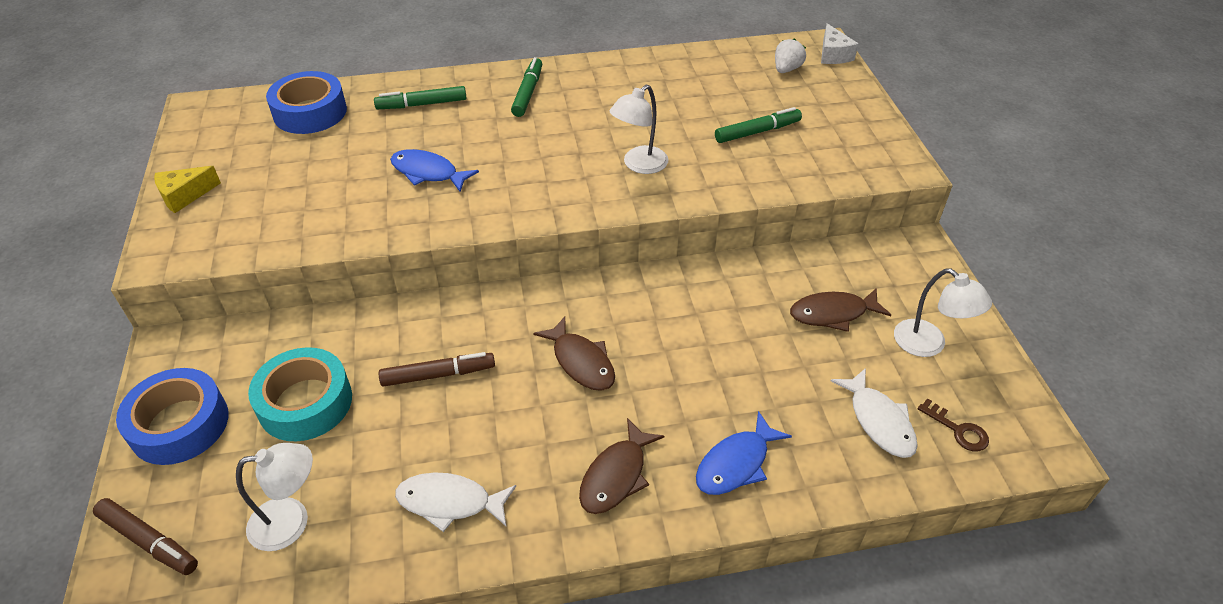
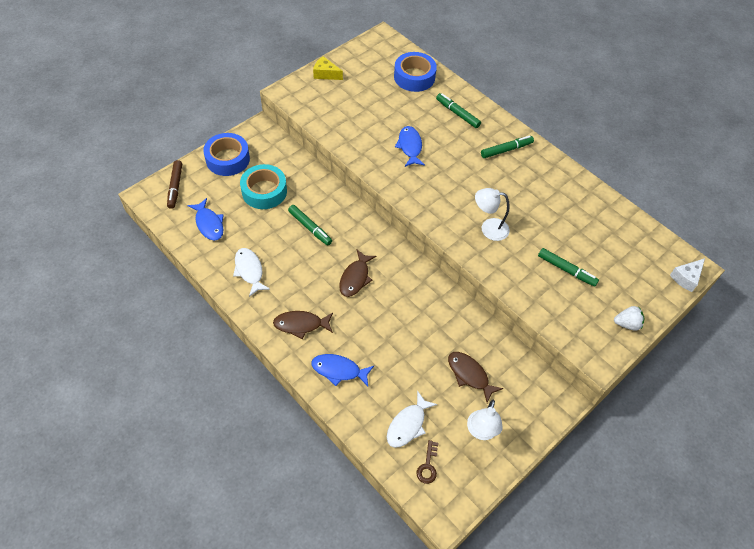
camera: 55 degrees right, 10 degrees up
(291, 521) = (209, 224): white lamp -> blue fish
(438, 374) = (310, 228): brown marker -> green marker
(786, 69) = (644, 259): white strawberry -> white strawberry (627, 324)

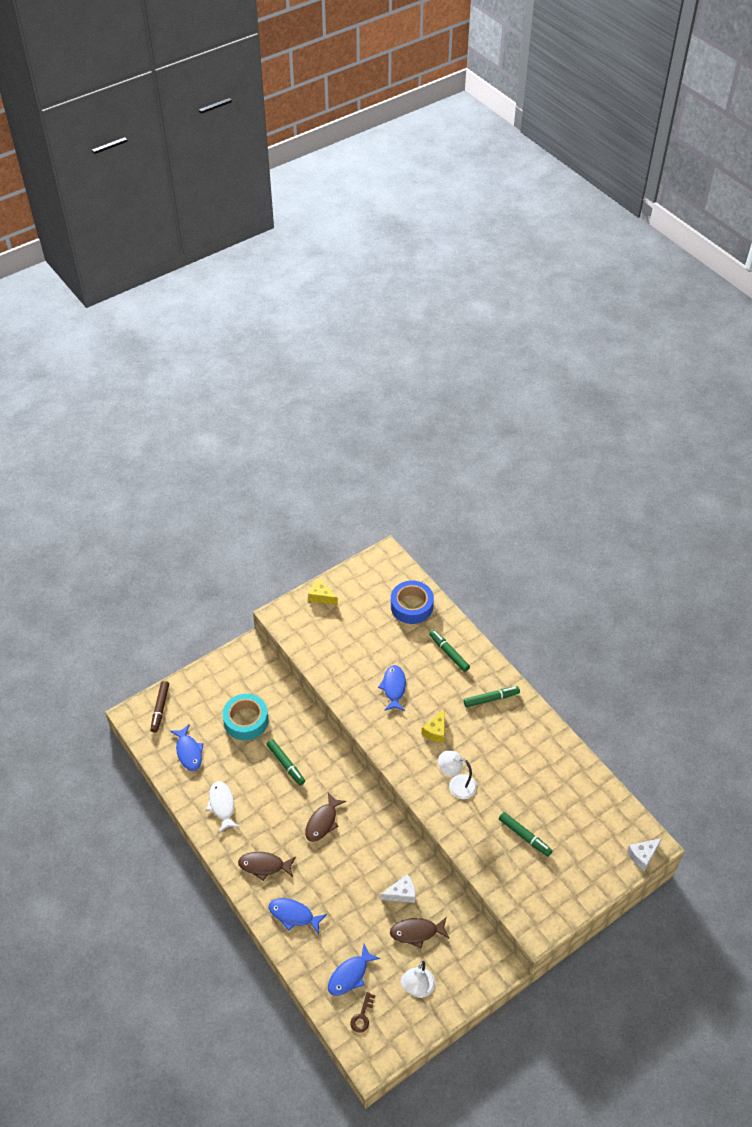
camera: 10 degrees right, 5 degrees down
(228, 159) = (214, 681): blue tape -> none
(408, 425) = (350, 975): white fish -> blue fish
(447, 338) = (402, 893): none -> white cheese
(458, 181) = (436, 731): none -> yellow cheese
(469, 375) = (416, 932): brown fish -> brown fish turned 60 degrees counterclockwise
(627, 324) = (571, 898): white strawberry -> none

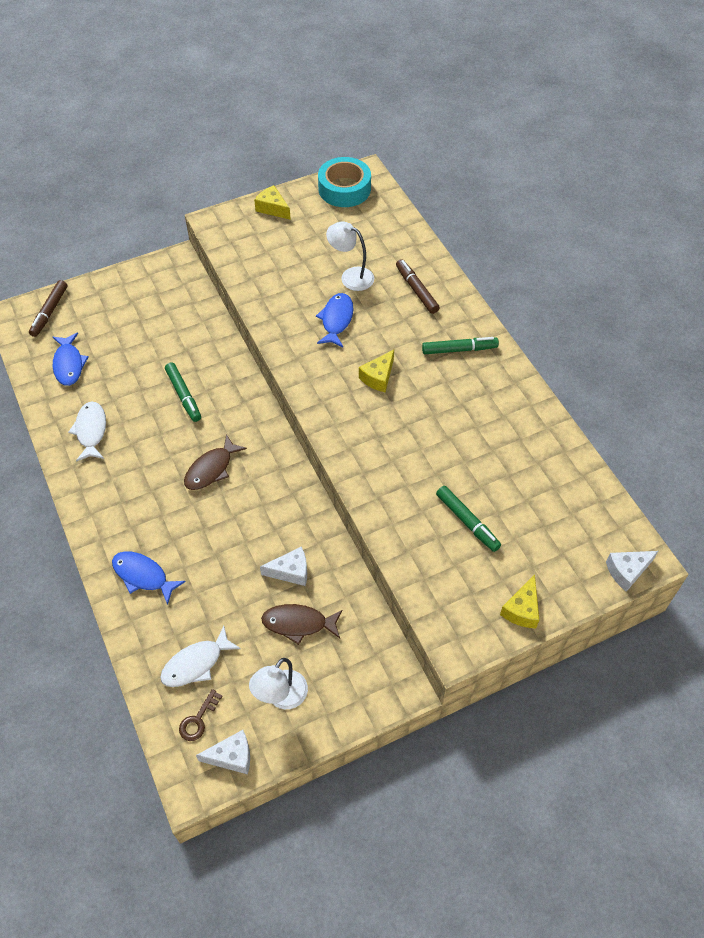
camera: 10 degrees right, 5 degrees up
(246, 720) = (149, 339): turquoise tape -> turquoise tape (344, 189)
(264, 866) = (122, 510): brown fish -> none
(350, 975) = (196, 663): blue fish -> white fish
(393, 1038) = (232, 756): none -> white cheese
(411, 606) = (382, 232): blue tape -> none
(448, 653) = (416, 290): green marker -> brown marker
(456, 785) = (390, 445): white lamp -> white lamp (351, 276)
(575, 896) = (522, 609): none -> yellow cheese

